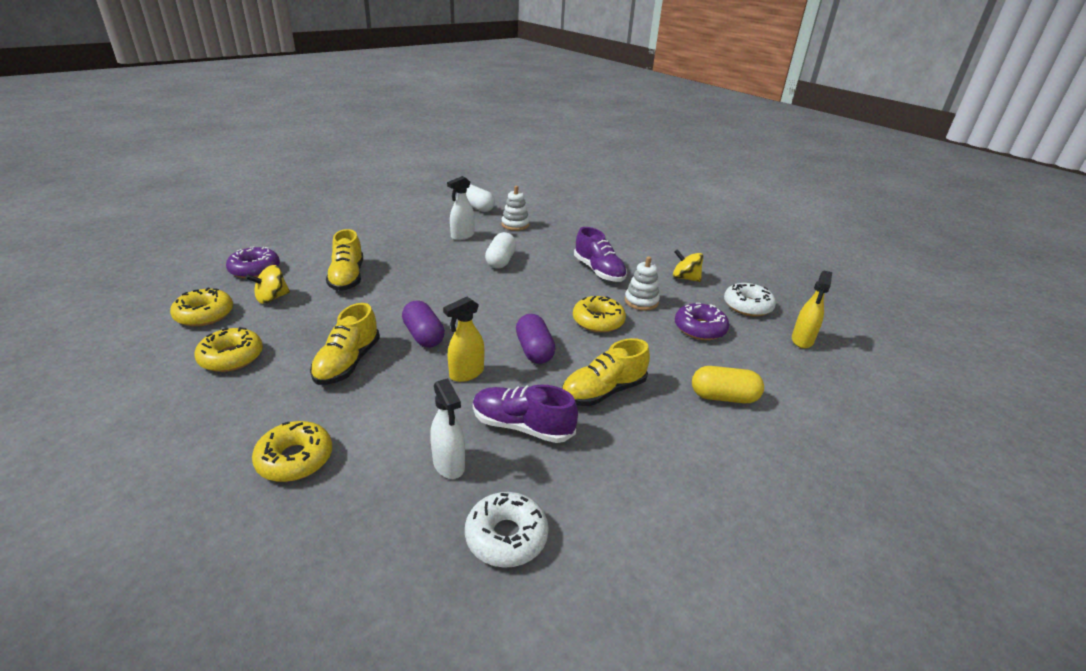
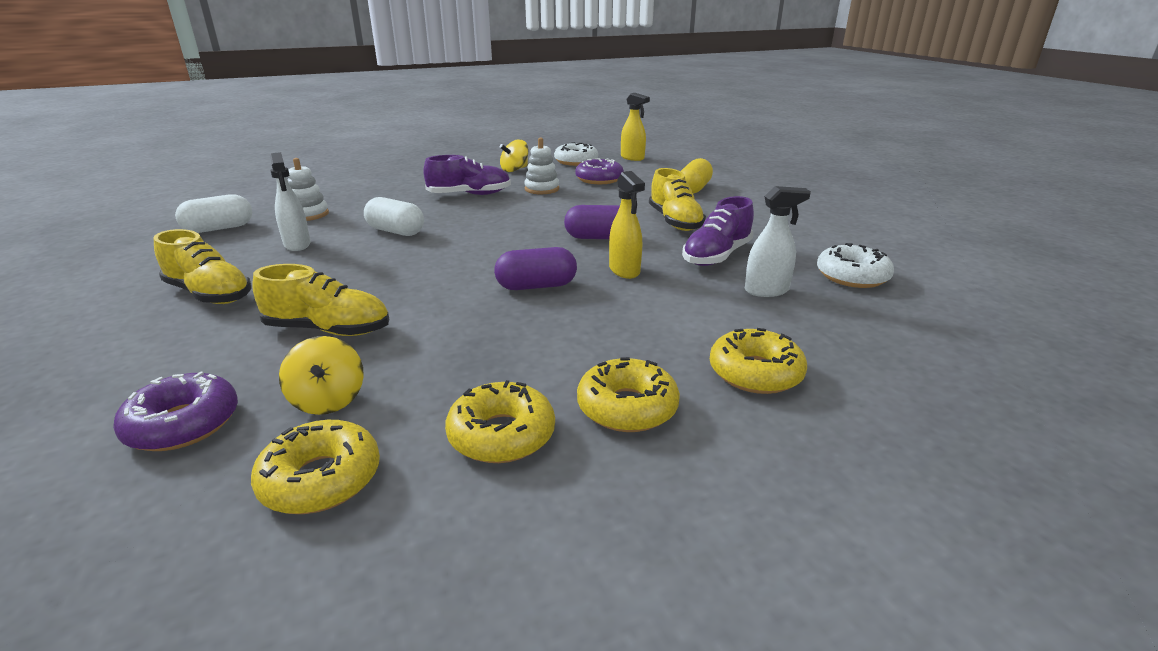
camera: 70 degrees left, 5 degrees down
(347, 363) = (570, 335): yellow shoe -> yellow shoe (210, 294)
(598, 321) = (563, 208): yellow donut -> yellow donut (627, 407)

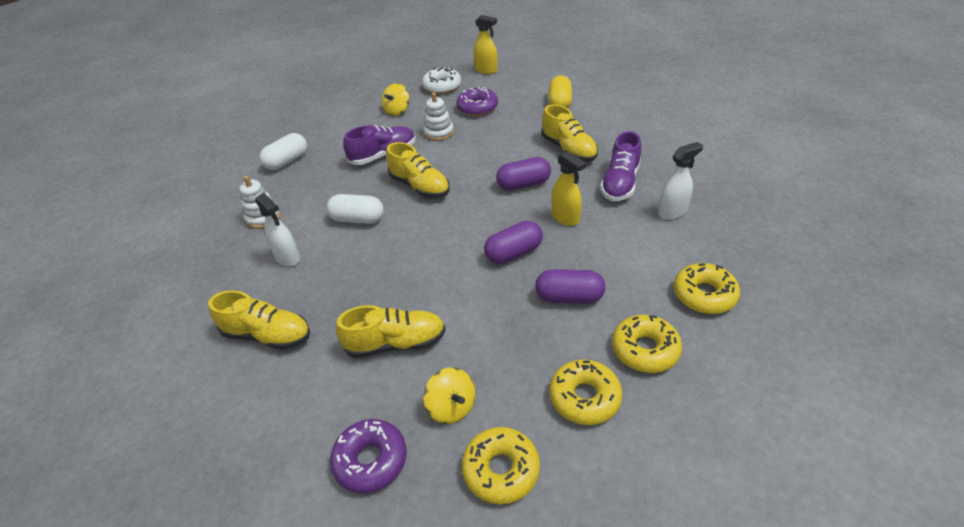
camera: 15 degrees left, 15 degrees up
(219, 228) = (199, 257): white capsule -> white capsule (287, 161)
(484, 220) = (420, 186): none -> yellow shoe
(568, 336) = (569, 297): none -> purple capsule
(852, 276) = (720, 181): white donut -> none

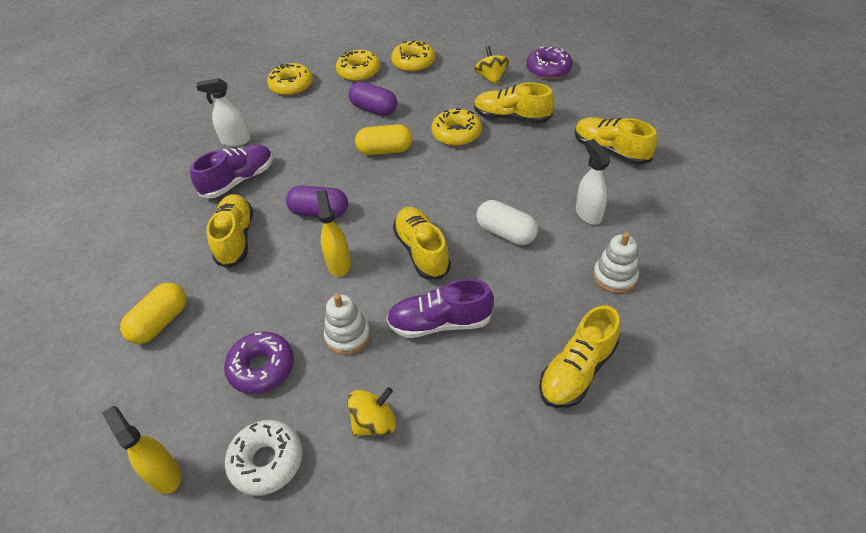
camera: 155 degrees left, 5 degrees up
(287, 161) = (577, 371): white capsule -> yellow shoe
(501, 470) = (479, 50): yellow donut -> yellow donut (456, 134)
(514, 253) = (385, 150): purple capsule -> yellow capsule
(565, 218) = (318, 165): yellow spray bottle -> yellow spray bottle (339, 263)

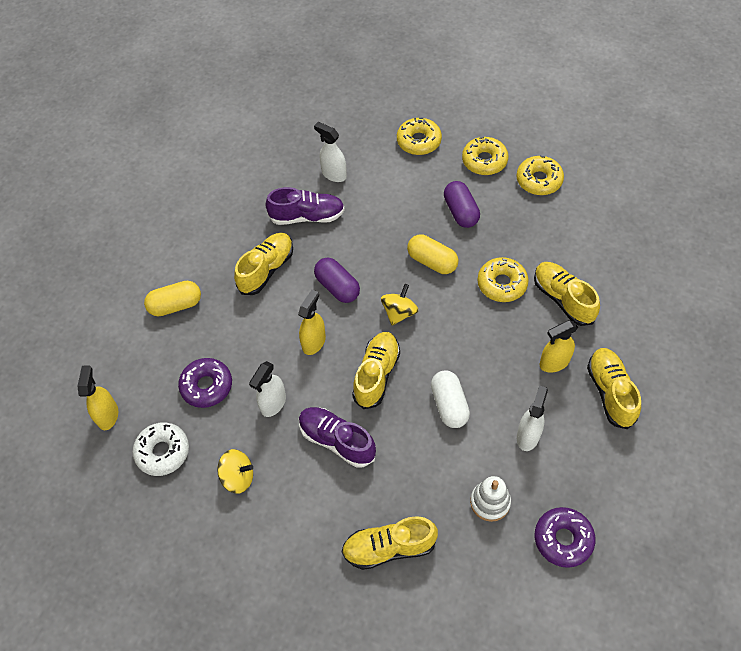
camera: 40 degrees right, 10 degrees up
(347, 335) = (273, 403): white stacking toy -> white spray bottle
(491, 78) = (589, 243): yellow spinning top -> yellow spinning top (399, 312)
(548, 69) = (650, 268): purple donut -> purple donut (563, 539)
(551, 157) = (554, 362): none -> yellow spray bottle

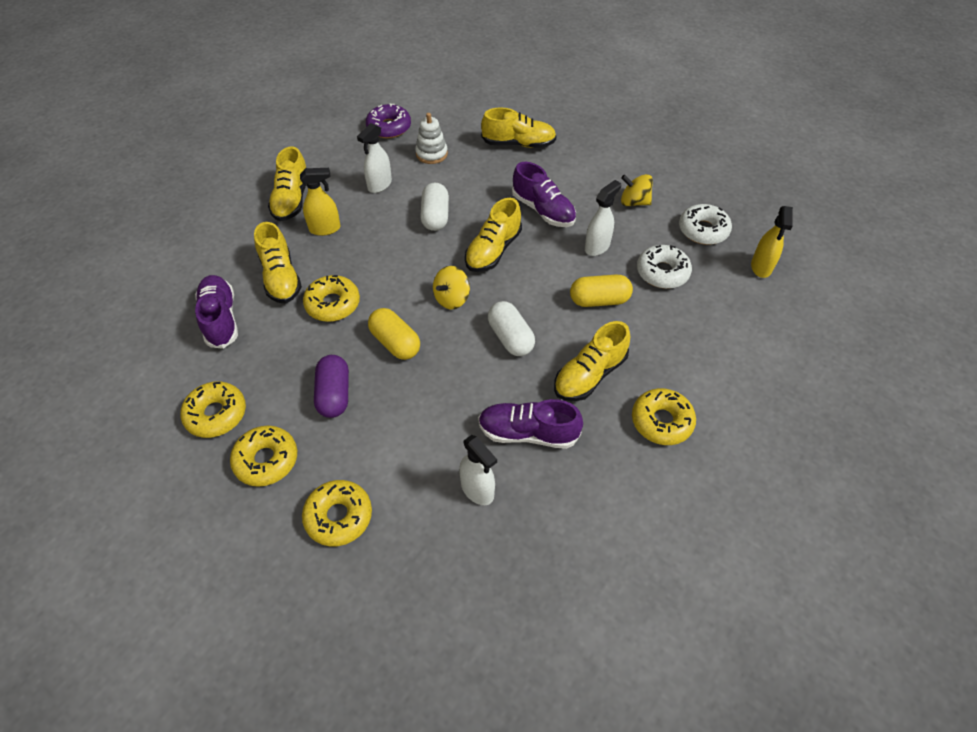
camera: 170 degrees left, 5 degrees down
(175, 305) = (699, 356): yellow capsule -> yellow capsule (599, 300)
(207, 386) = (662, 272): purple donut -> white donut
(208, 246) = (661, 421): none -> yellow donut
(314, 342) = (548, 289): yellow spray bottle -> none
(337, 287) = (510, 338): purple capsule -> white capsule
(588, 249) = (221, 319): none -> purple shoe

